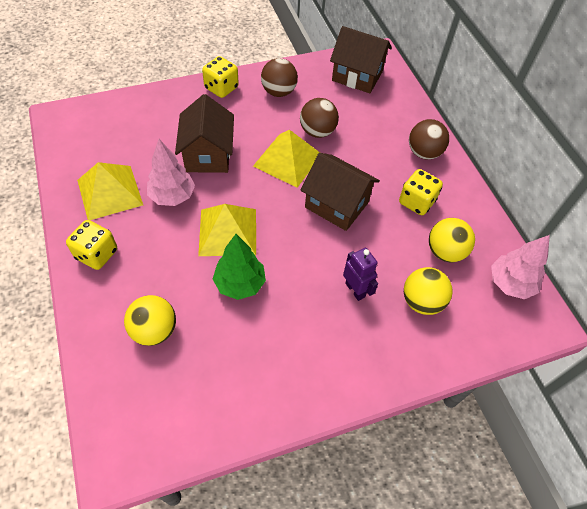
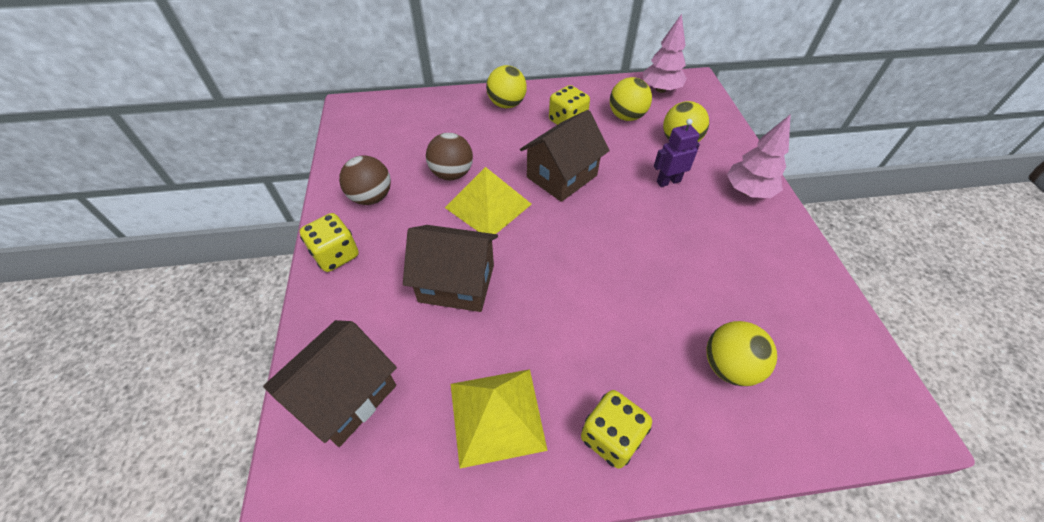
camera: 75 degrees left, 5 degrees down
(172, 196) = (520, 331): pink tree -> pink tree (748, 191)
(228, 232) = (587, 275): yellow pyramid -> none
(240, 283) = (661, 272): green tree -> none
(357, 76) = (377, 128): brown house -> brown house (346, 395)
(424, 153) = (507, 104): brown ball -> yellow ball

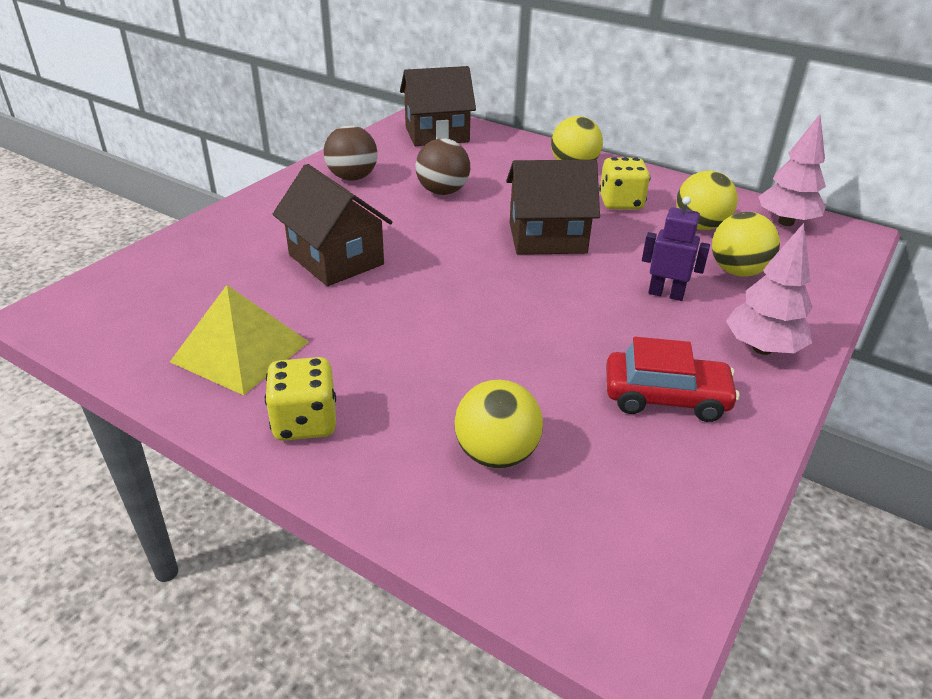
camera: 40 degrees right, 15 degrees down
(336, 255) = (274, 199): yellow dice -> none
(346, 395) = (162, 277): brown house -> brown house (437, 134)
(488, 205) = (442, 226): yellow pyramid -> none
(749, 258) = (666, 397): none -> red car

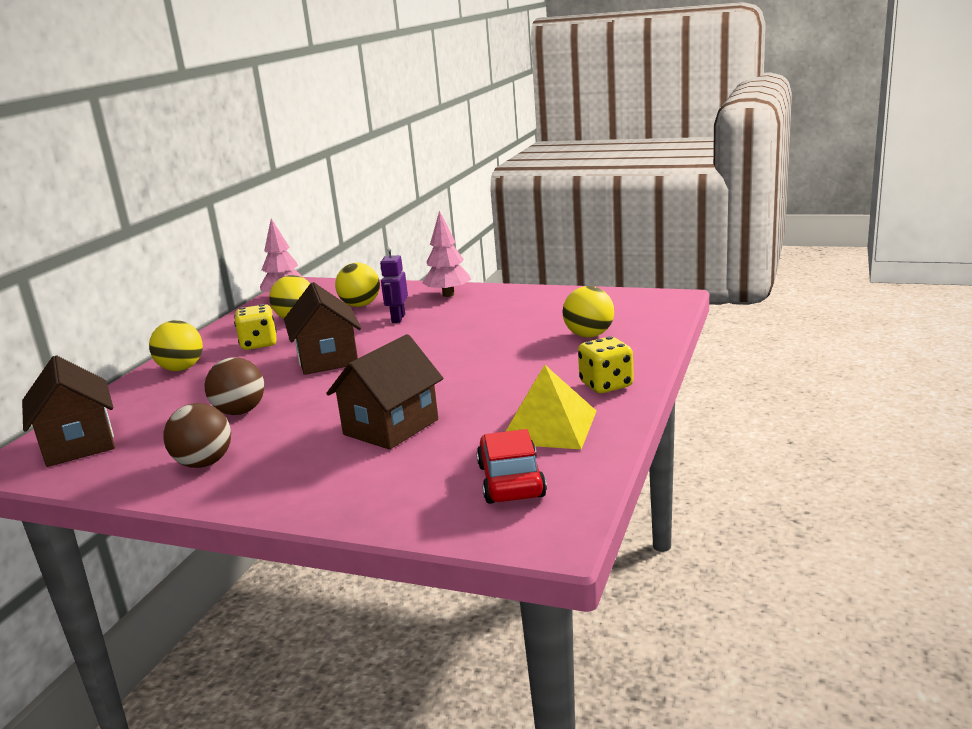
camera: 100 degrees left, 15 degrees down
(666, 397) = (509, 308): red car -> red car (511, 481)

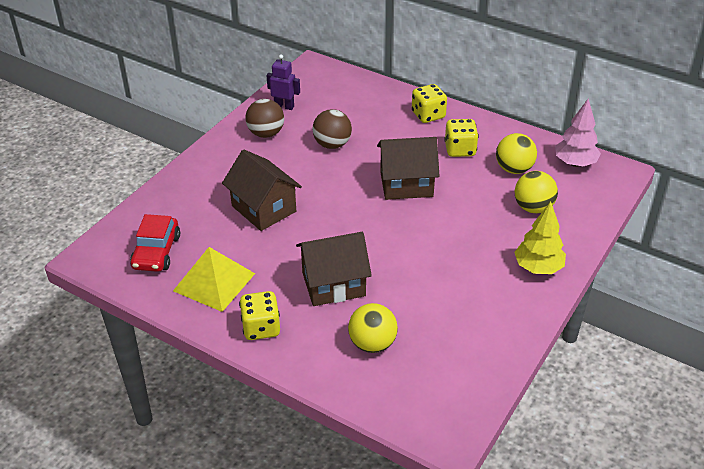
camera: 100 degrees right, 20 degrees up
(78, 444) = (325, 86): brown house -> brown house (333, 284)
(181, 368) = (428, 115): yellow ball -> yellow dice
(398, 318) = (482, 228): purple robot -> purple robot (284, 106)
(448, 295) = (538, 267): pink tree -> yellow tree
(511, 481) = (156, 252): red car -> red car turned 90 degrees clockwise

